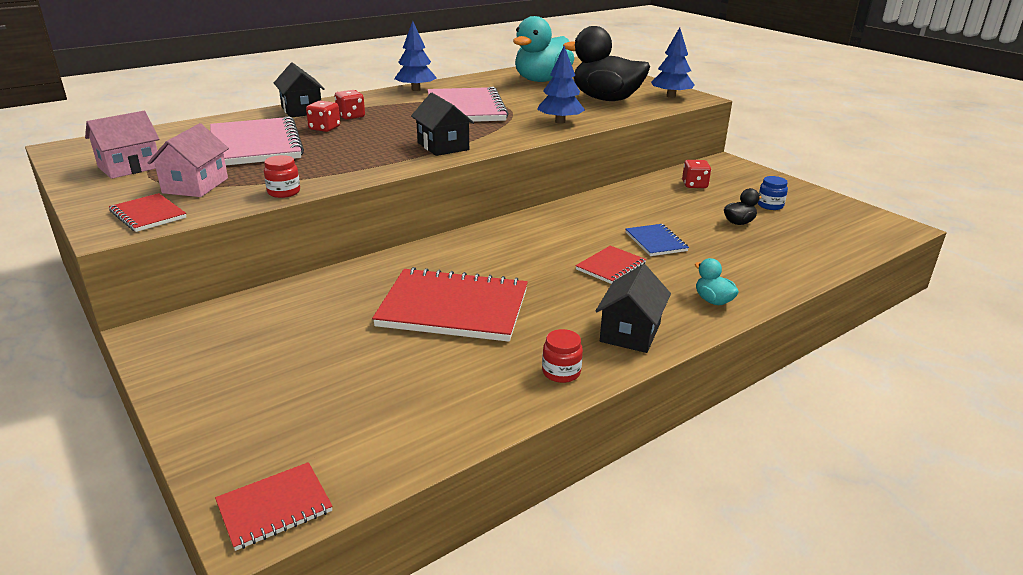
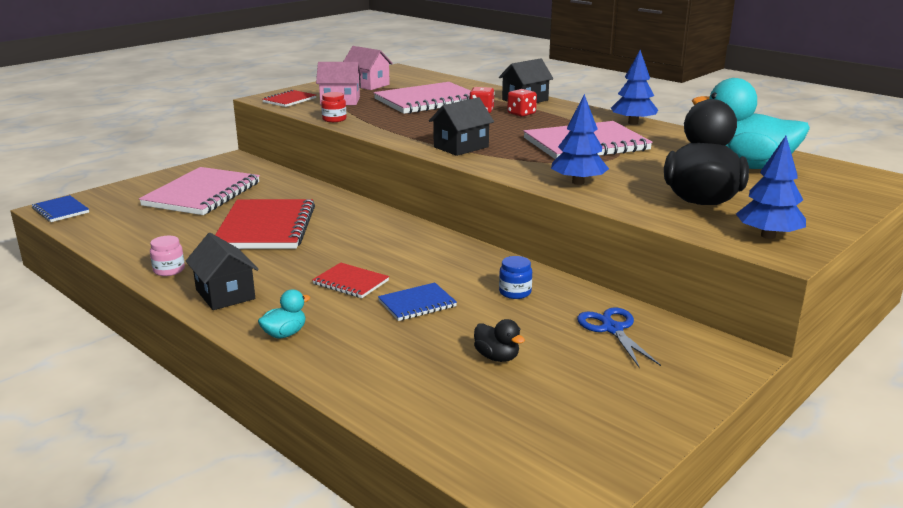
camera: 80 degrees right, 5 degrees down
(274, 507) = (61, 210): red notebook -> blue notebook
(298, 357) = (202, 194): none -> pink notebook
(561, 372) = (169, 270): red jar -> pink jar
(630, 332) = (225, 294): black house -> black house turned 45 degrees clockwise
(694, 185) = (612, 329): red dice -> blue scissors
(770, 205) = (573, 385): blue jar -> blue jar (515, 292)

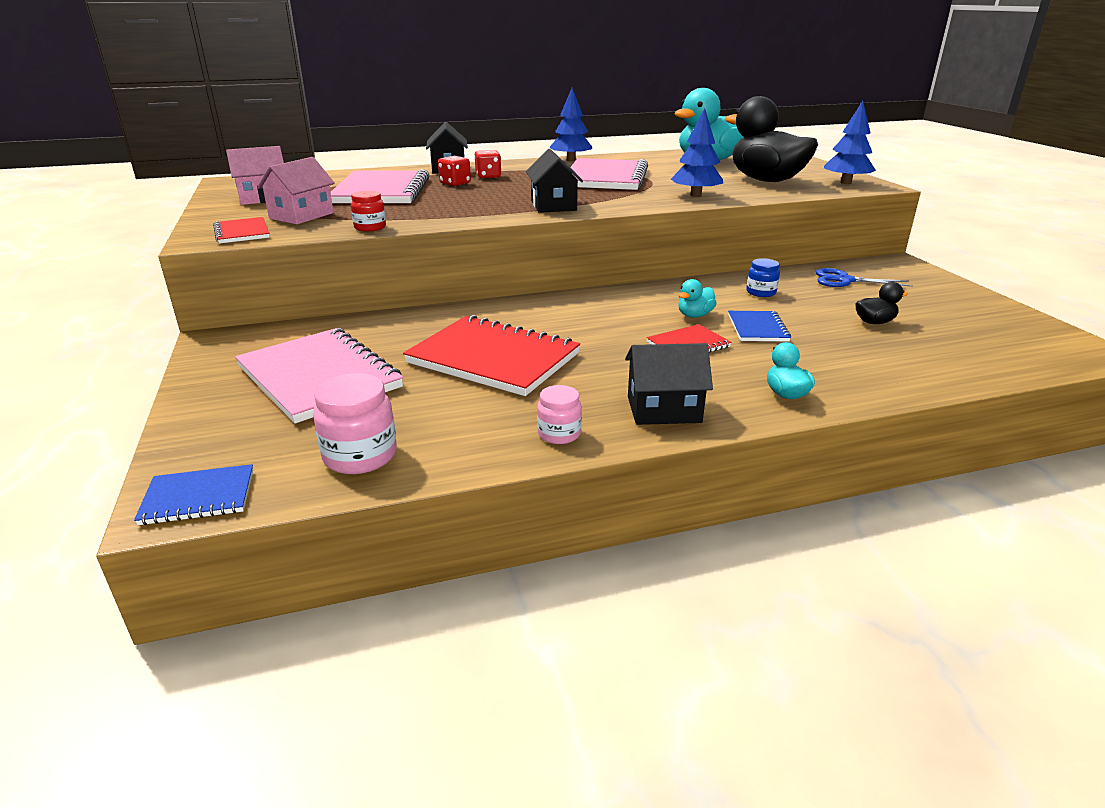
camera: 60 degrees left, 5 degrees up
(115, 229) = (360, 456): none -> pink jar
(419, 274) = (694, 315): none -> turquoise duck

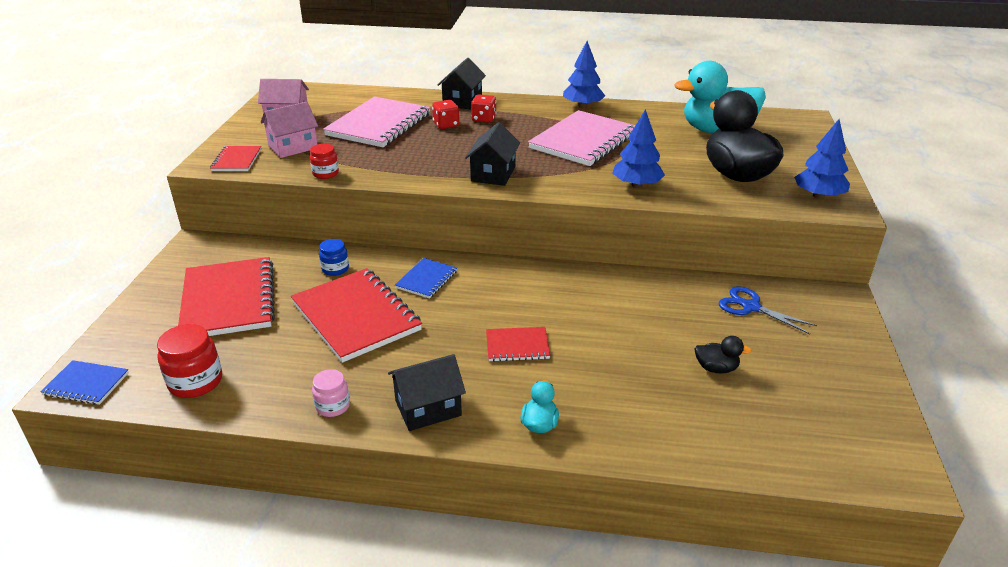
camera: 25 degrees right, 5 degrees up
(319, 377) = (228, 300): pink notebook -> red notebook
(360, 456) = (195, 382): pink jar -> red jar
(663, 409) = (428, 408): black house -> black house turned 45 degrees counterclockwise
(694, 315) = (558, 313): turquoise duck -> none
(757, 328) = (597, 344): blue notebook -> blue notebook (426, 280)
(761, 292) = (649, 301): blue jar -> blue jar (335, 269)

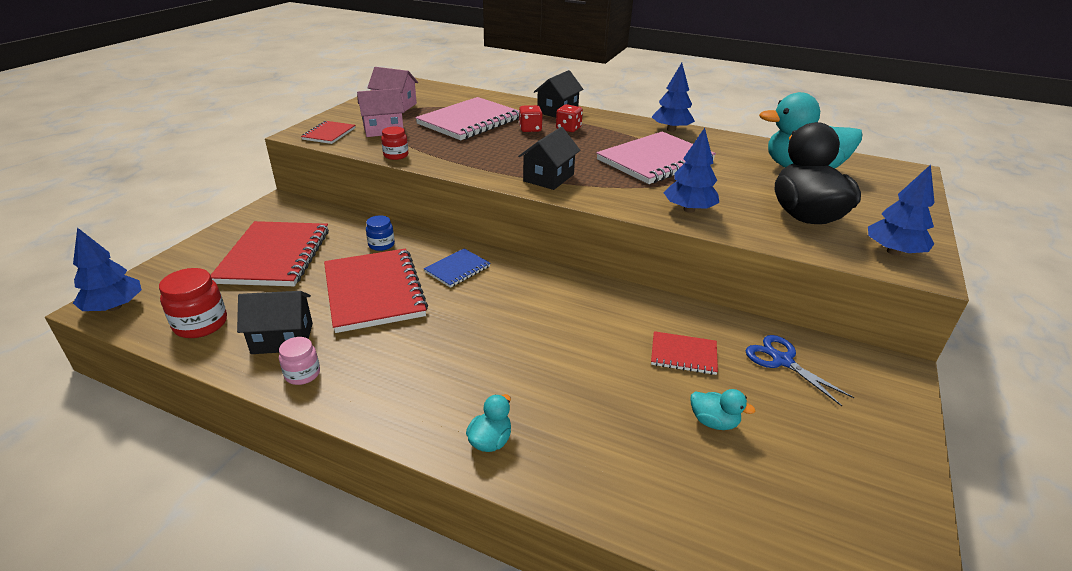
camera: 15 degrees right, 0 degrees up
(86, 384) = (114, 307): blue notebook -> blue tree
(428, 408) = (389, 397): black house -> black house (282, 338)
(517, 346) = (510, 351): red notebook -> red notebook (683, 354)
(716, 368) = (714, 422): black duck -> turquoise duck

